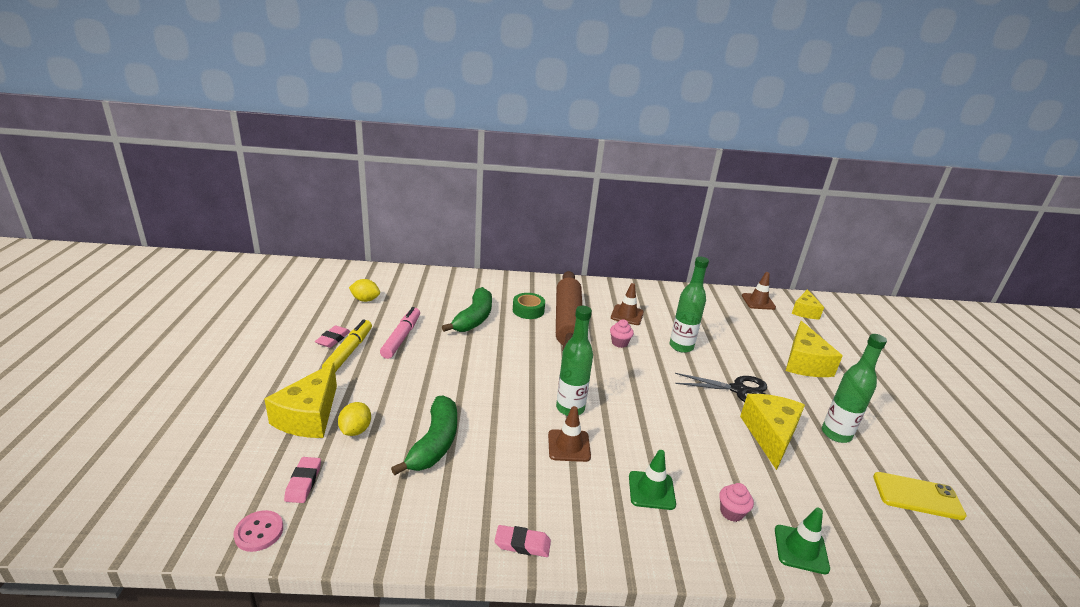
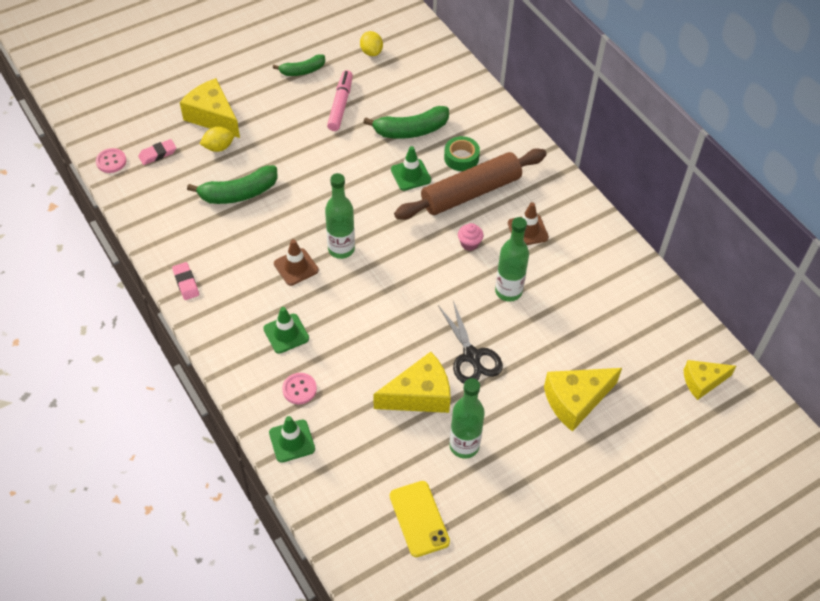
camera: 60 degrees right, 25 degrees up
(309, 416) = (213, 117): yellow cheese -> yellow cheese turned 60 degrees clockwise
(333, 339) = (302, 71): pink eraser -> green banana
(349, 352) = (295, 89): yellow marker -> none
(401, 337) = (340, 105): pink marker -> pink marker turned 60 degrees counterclockwise
(521, 338) = (410, 175): none -> green traffic cone
(731, 512) = (299, 389): pink cupcake -> pink button
(758, 302) = (680, 332): brown traffic cone -> none

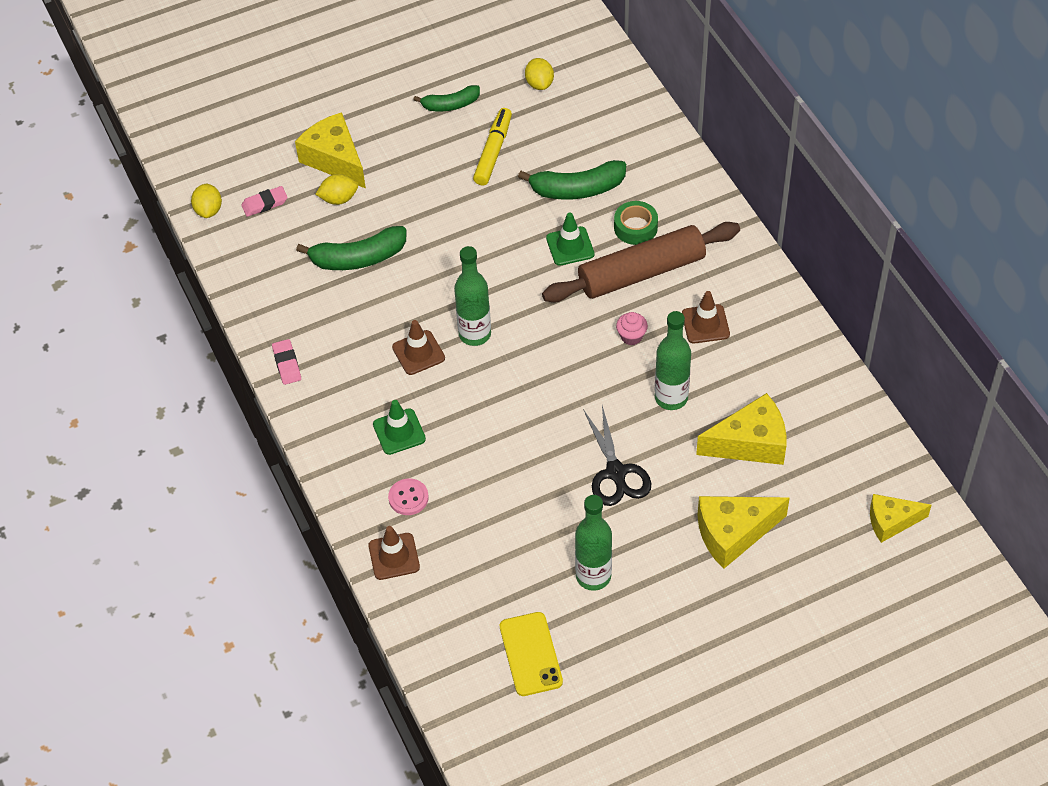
camera: 10 degrees right, 0 degrees up
(111, 161) = (208, 210): pink button -> yellow lemon
(292, 441) = (394, 556): green traffic cone -> brown traffic cone
(340, 105) = (493, 152): pink marker -> yellow marker
(419, 395) = (548, 514): yellow cheese -> yellow cheese (750, 443)

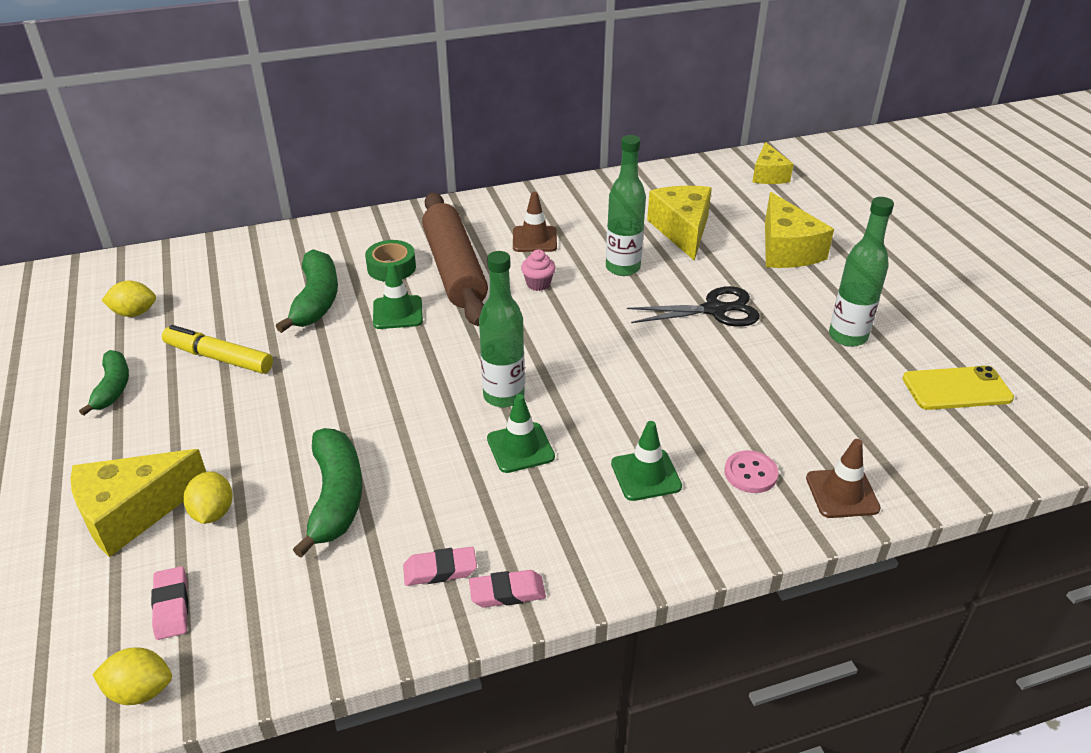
camera: 85 degrees left, 15 degrees down
(302, 326) = (440, 570): none -> pink eraser
(418, 353) = (520, 448): brown traffic cone -> green traffic cone

